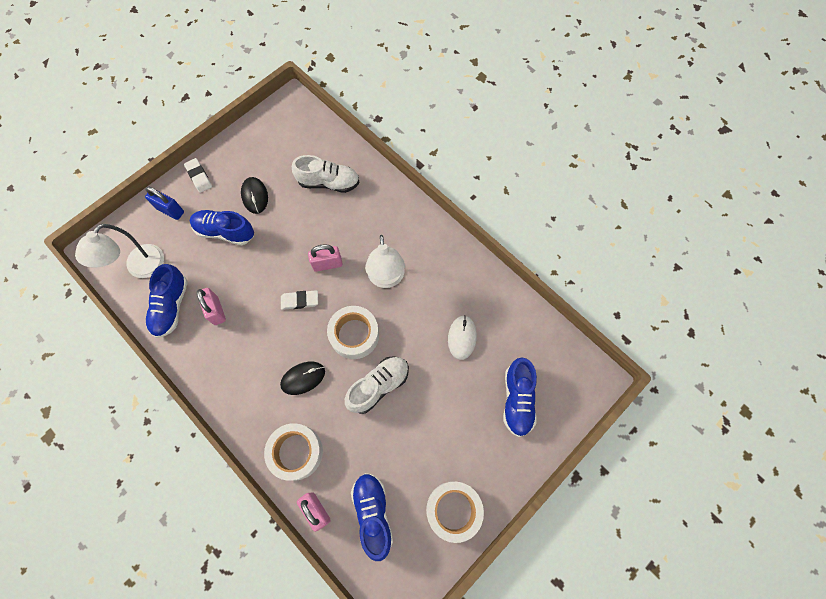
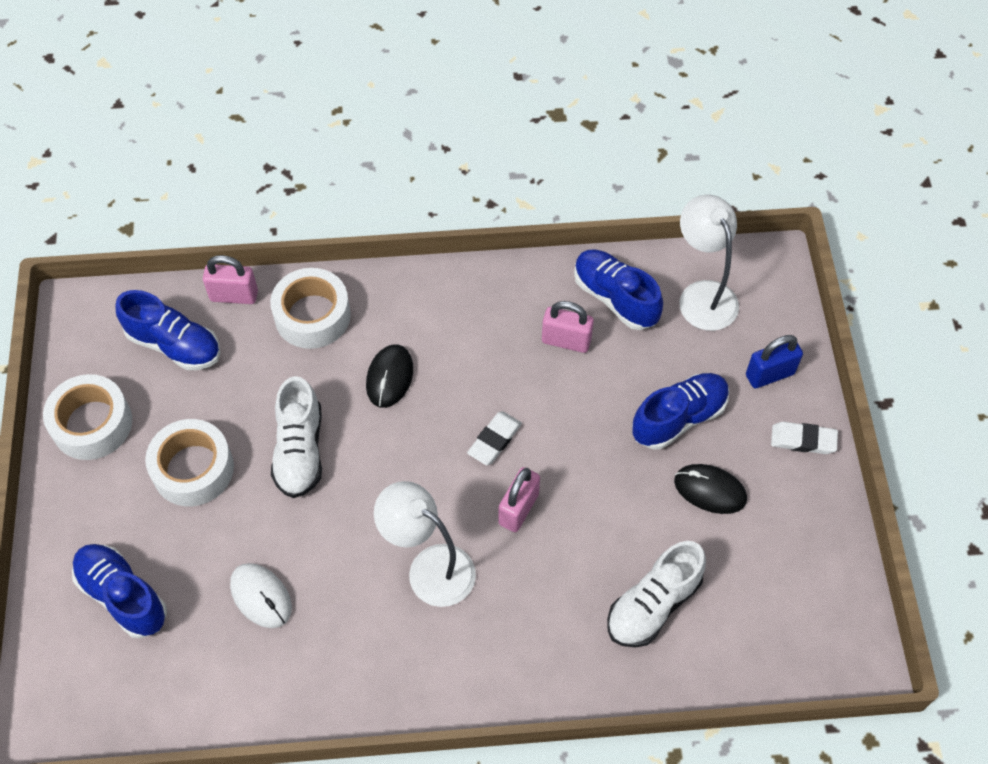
camera: 130 degrees right, 10 degrees down
(354, 335) = (389, 470): white tape -> white tape (193, 469)

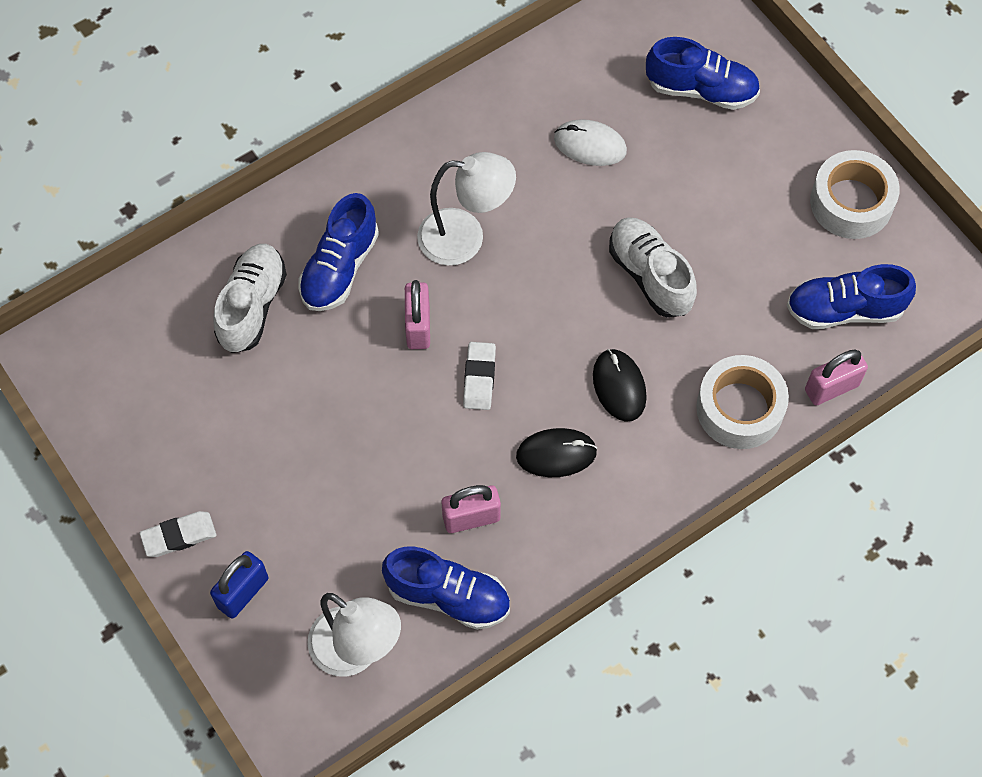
camera: 150 degrees right, 5 degrees up
(193, 469) = (730, 211): white tape -> none
(679, 418) = (313, 494): blue shoe -> blue shoe (339, 268)
(710, 490) = (249, 436): black mouse -> black mouse (556, 454)

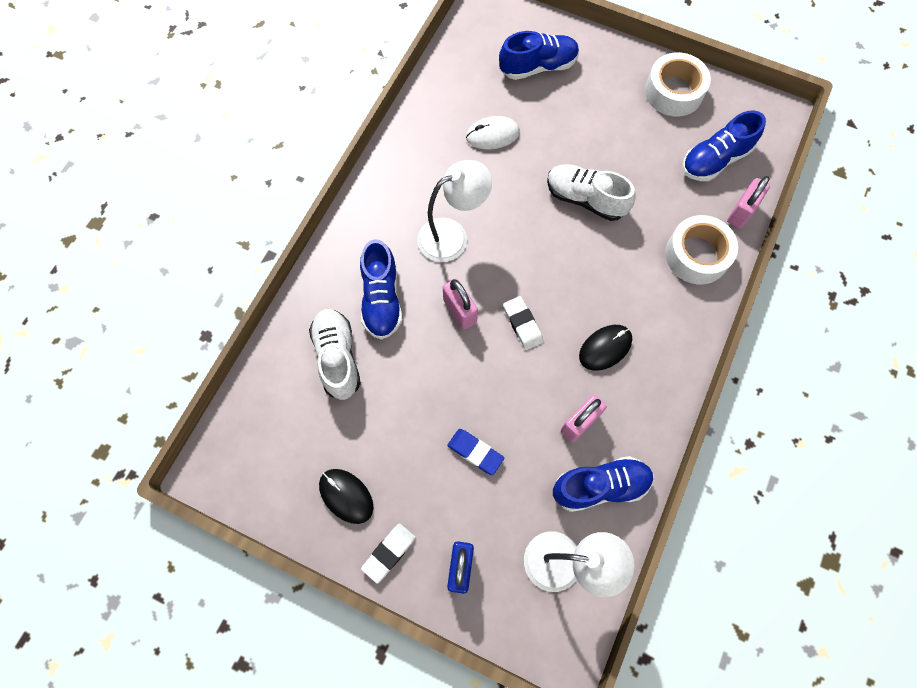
camera: 30 degrees left, 5 degrees up
(336, 485) = (475, 452): none -> blue eraser
(619, 386) = (614, 281): black mouse -> black mouse (346, 496)

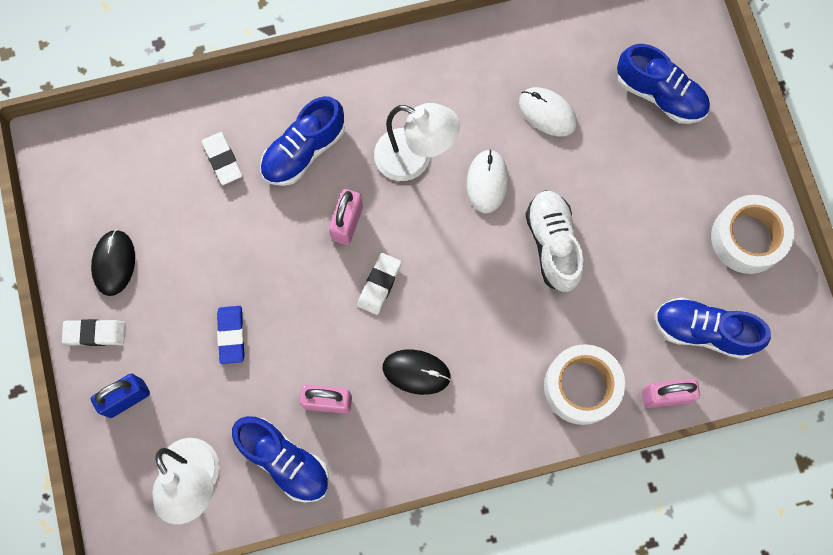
camera: 50 degrees right, 5 degrees up
(337, 357) = (222, 160): white shoe -> white eraser
(508, 204) = (487, 182): none -> white mouse

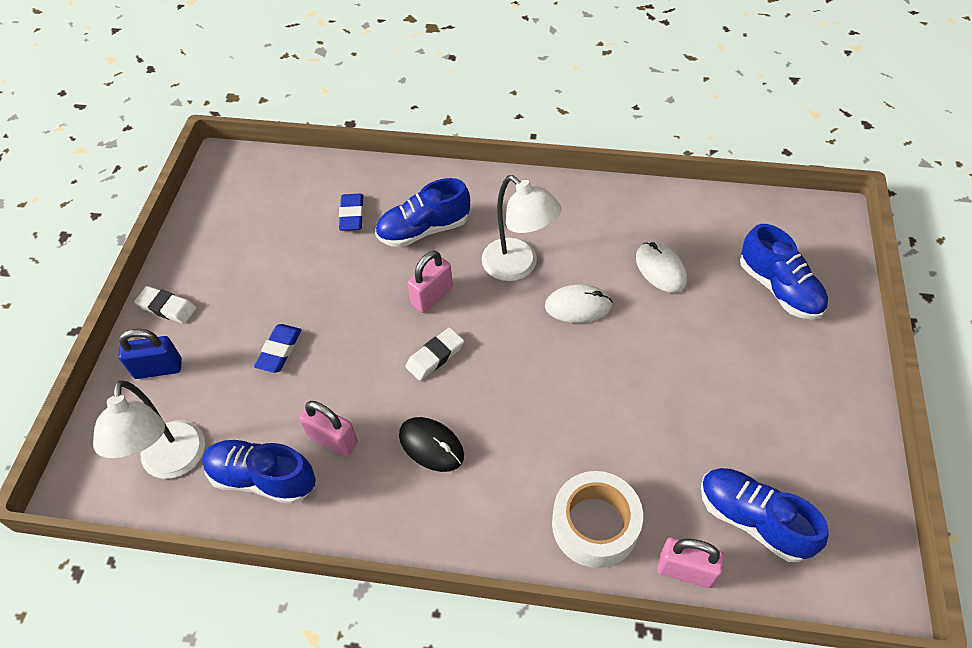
camera: 25 degrees right, 20 degrees down
(114, 263) = (217, 260): black mouse -> none
(222, 160) = (352, 215): white eraser -> blue eraser
(284, 461) = (262, 478): blue shoe -> blue shoe turned 135 degrees clockwise
(487, 182) = (578, 306): white mouse -> white mouse turned 60 degrees clockwise
(553, 244) = (620, 380): white shoe -> none
(747, 238) = (832, 445): white tape -> none

